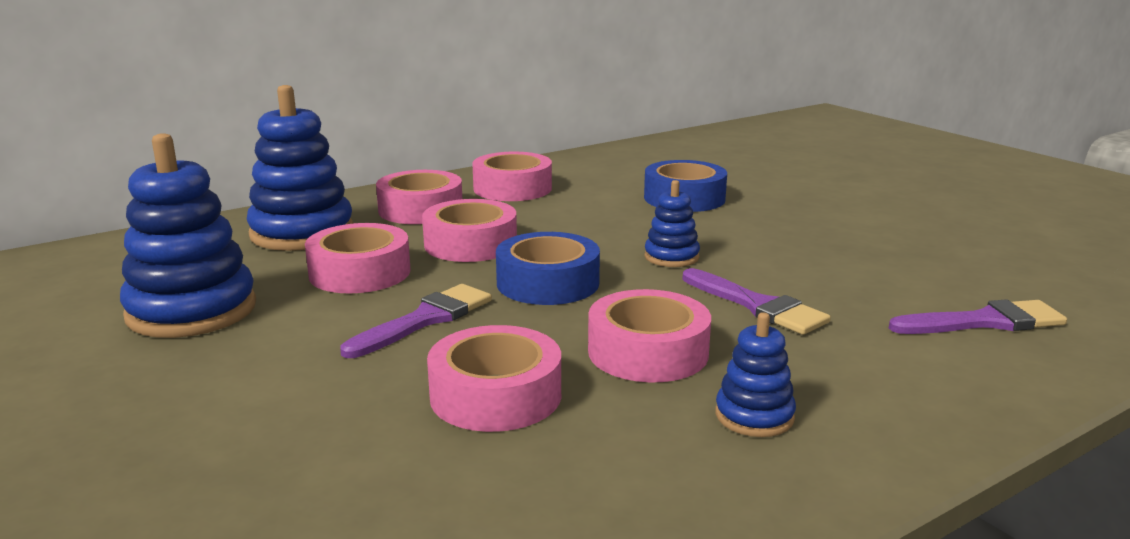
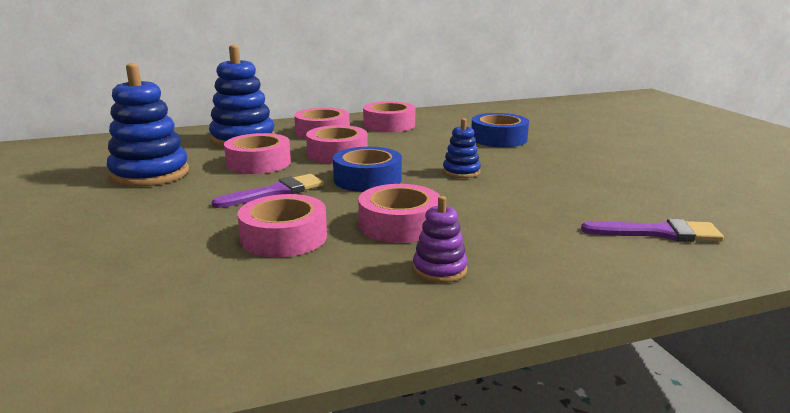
camera: 15 degrees right, 0 degrees up
(754, 416) = (439, 269): blue stacking toy -> purple stacking toy
(757, 306) = (496, 206): purple brush -> none

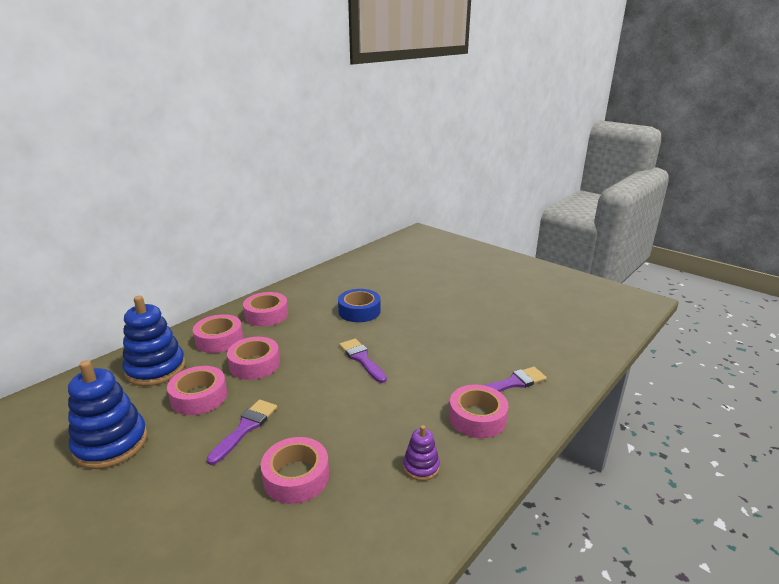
camera: 30 degrees left, 5 degrees up
(367, 179) = (303, 389): blue tape -> none
(399, 224) = (364, 432): pink tape -> pink tape (477, 418)
(461, 172) = (361, 359): blue stacking toy -> purple brush

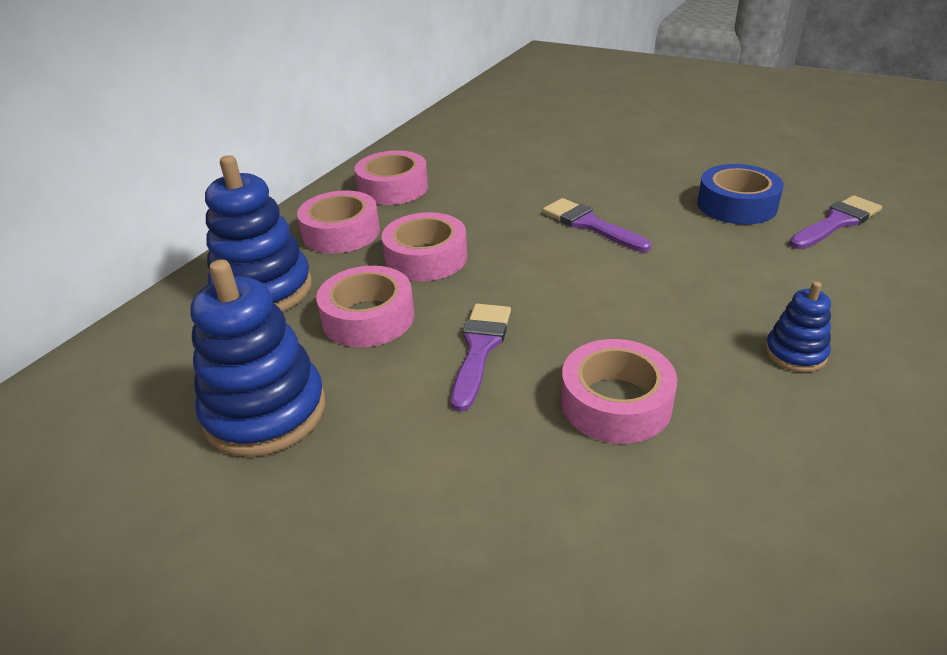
camera: 10 degrees left, 10 degrees up
(359, 311) = (536, 163): blue tape -> blue tape (736, 205)
(421, 467) = (795, 353): purple stacking toy -> blue stacking toy
(477, 418) = (823, 275): pink tape -> none

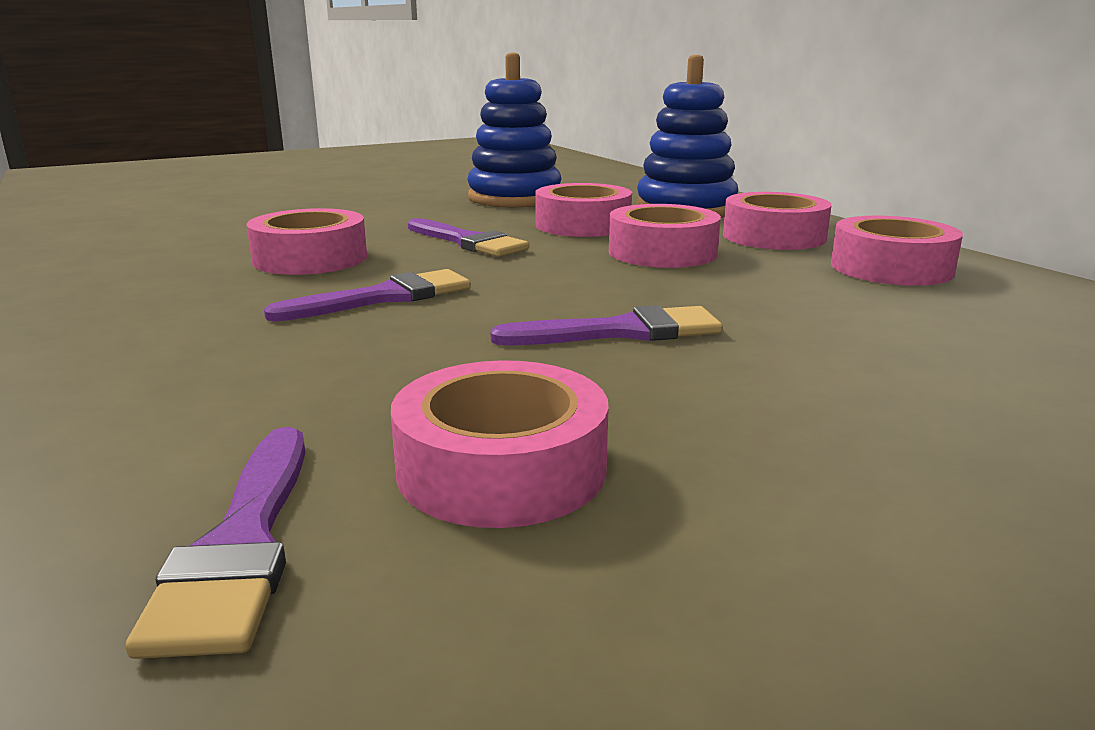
camera: 120 degrees right, 15 degrees down
(642, 313) = (384, 297): none -> purple brush
(736, 205) = (501, 468): blue tape -> pink tape
(795, 353) = (170, 332): blue stacking toy -> none

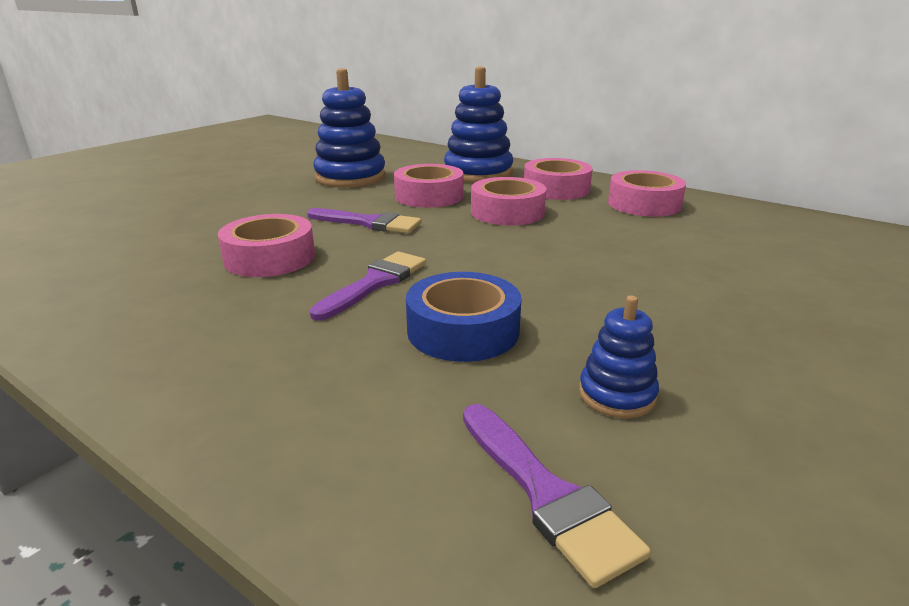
camera: 25 degrees left, 5 degrees up
(411, 360) = (463, 330): none -> blue tape
(501, 468) = (617, 395): pink tape -> blue stacking toy
(621, 332) = (559, 280): purple brush -> none

